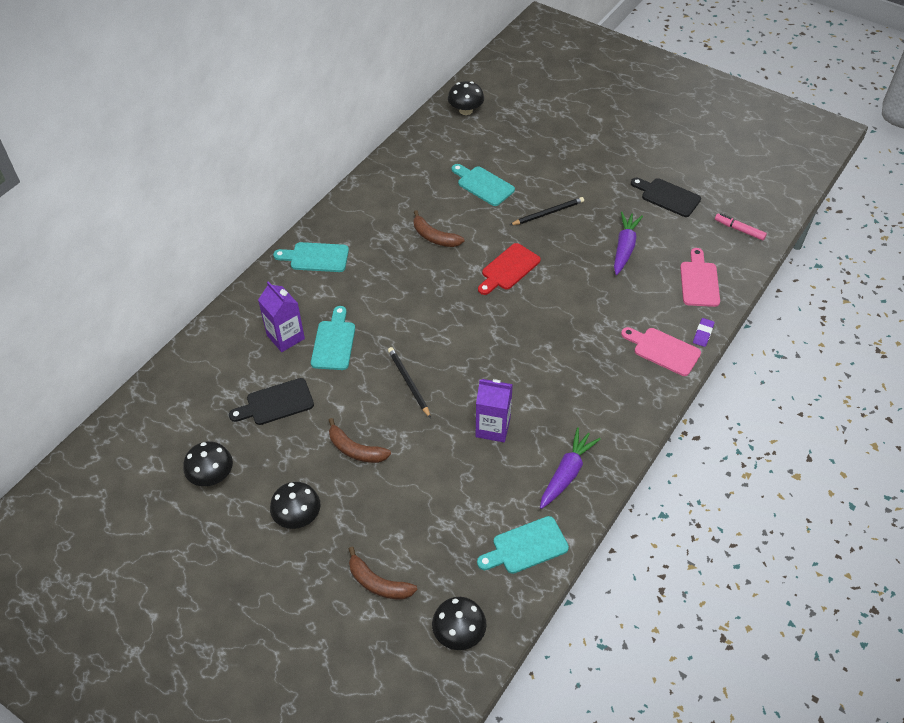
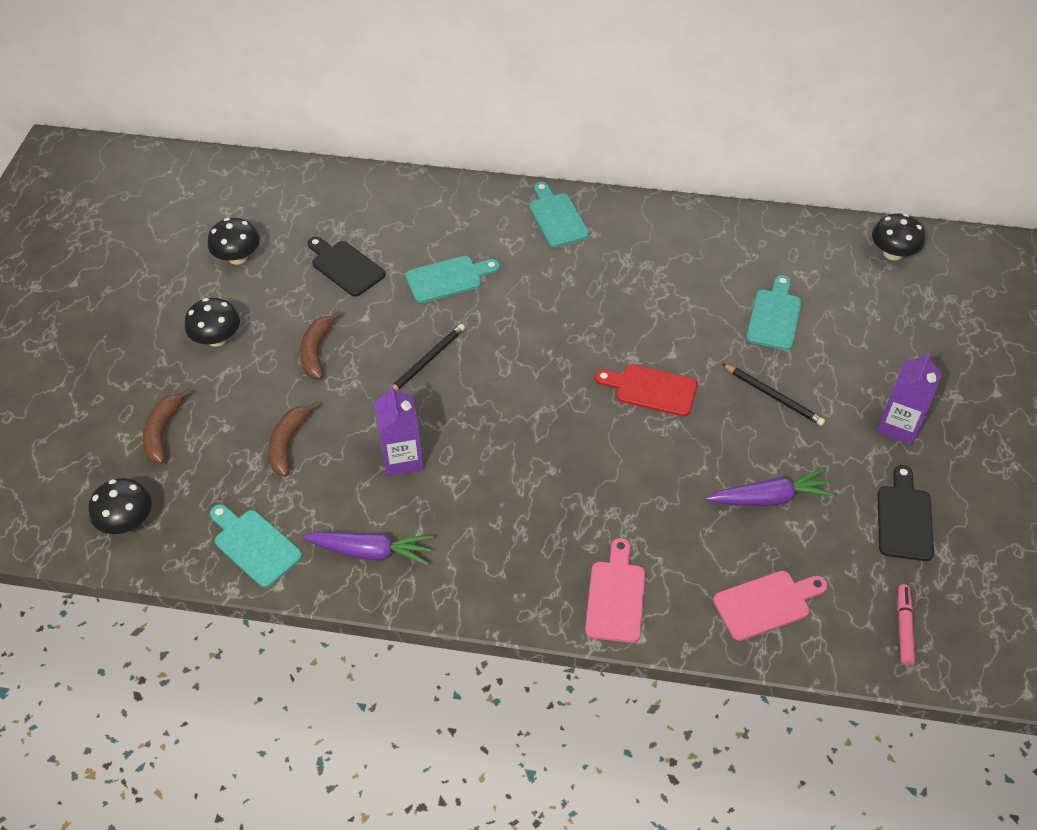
camera: 65 degrees right, 0 degrees up
(285, 337) = (433, 239): purple carton -> purple carton (899, 425)
(434, 237) = (655, 303): brown banana -> brown banana (288, 443)
(703, 334) = (672, 635): purple eraser -> none

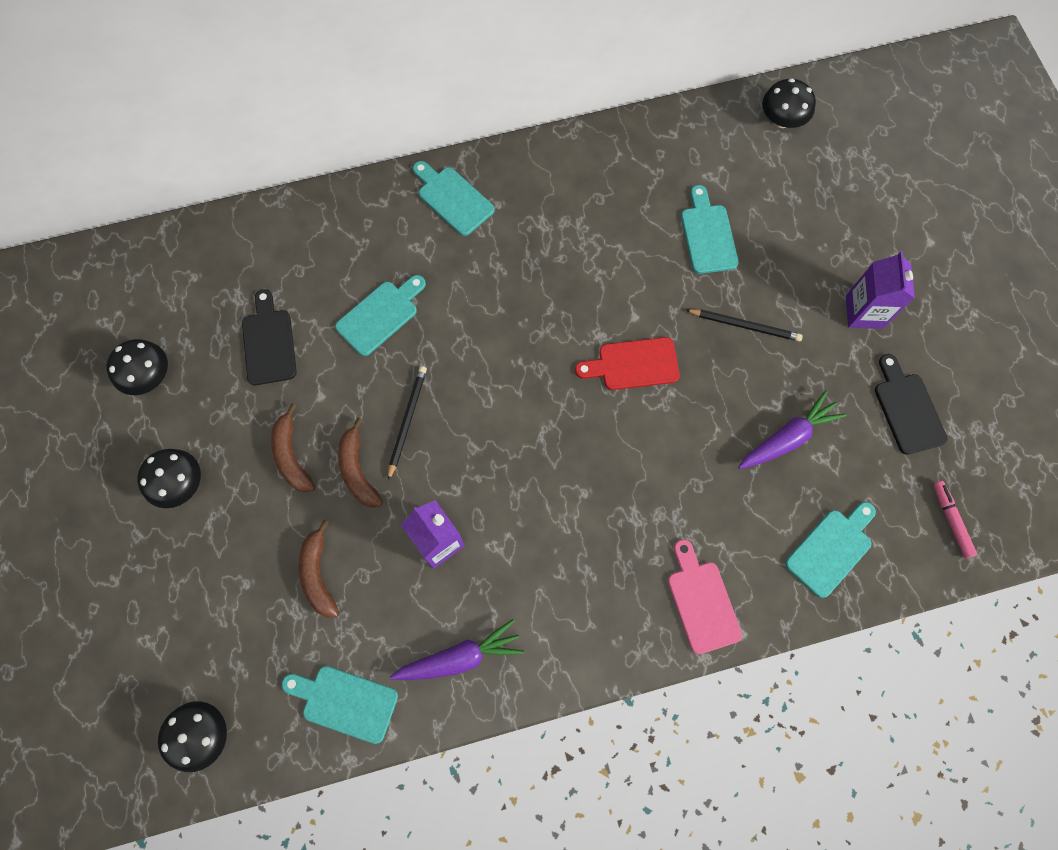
camera: 25 degrees left, 20 degrees up
(163, 432) = (184, 617): brown banana -> brown banana (358, 470)
(345, 267) = (269, 343): black cutting board -> black cutting board turned 60 degrees clockwise
(766, 603) = (831, 549): pink cutting board -> turquoise cutting board

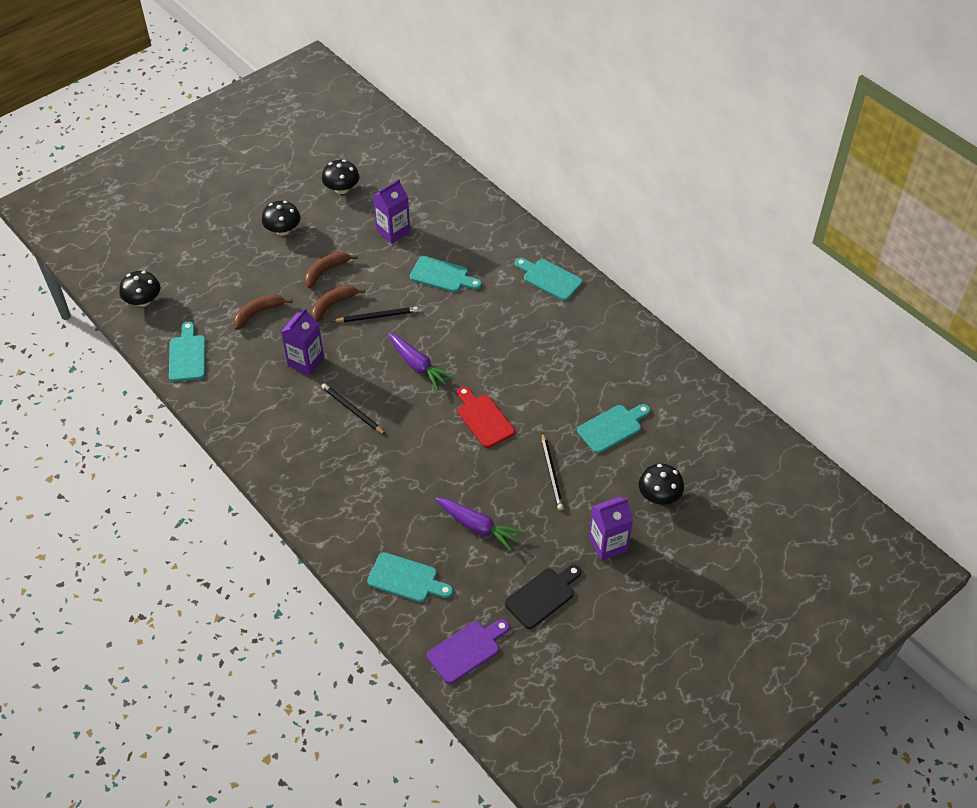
camera: 65 degrees right, 20 degrees down
(269, 343) = (393, 231): black cutting board -> purple carton
(452, 199) = (549, 278): turquoise cutting board -> turquoise cutting board turned 75 degrees counterclockwise
(460, 657) = (238, 400): purple carrot -> purple carrot (418, 366)
(548, 513) = (352, 410): none -> black pencil
(701, 601) = (332, 514): pink cutting board -> none
(782, 120) = (743, 441): black mushroom -> black mushroom (659, 496)
(951, 520) = (467, 650): pink marker -> purple cutting board

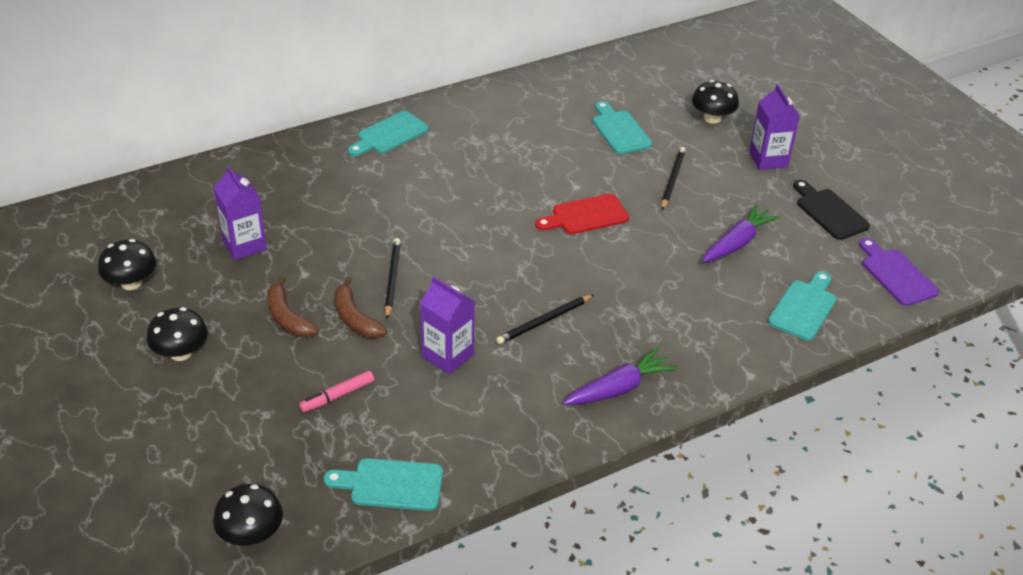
camera: 80 degrees left, 10 degrees down
(258, 313) = (337, 396): brown banana -> pink marker
(418, 366) = (489, 255): purple carrot -> purple carrot (619, 388)
(442, 275) = (346, 214): turquoise cutting board -> none
(551, 473) = (672, 180): black pencil -> black pencil turned 75 degrees counterclockwise

